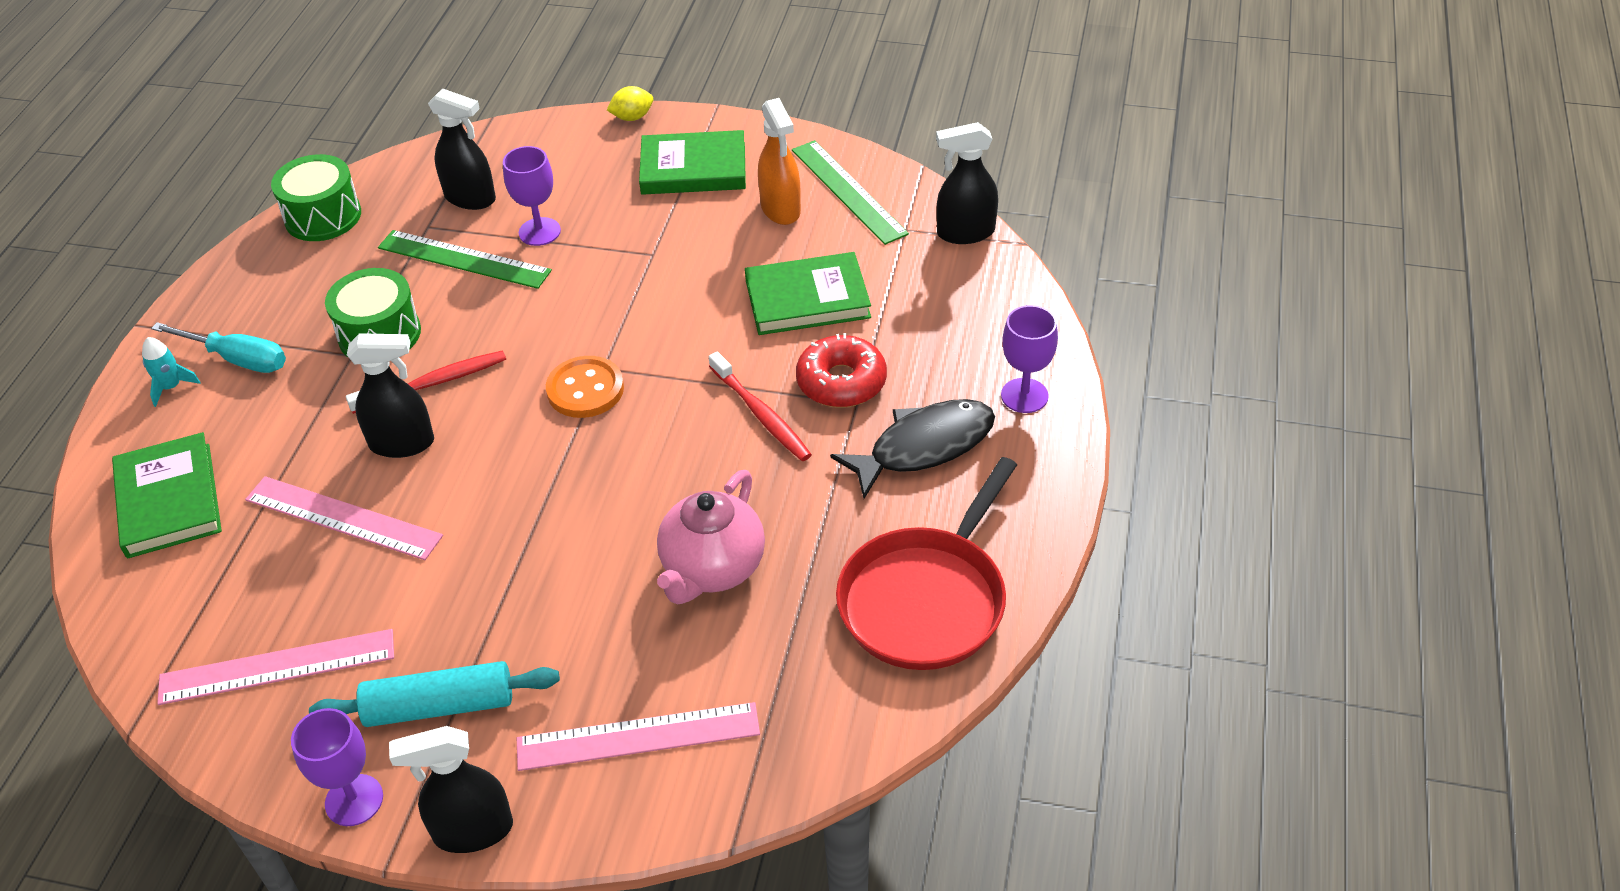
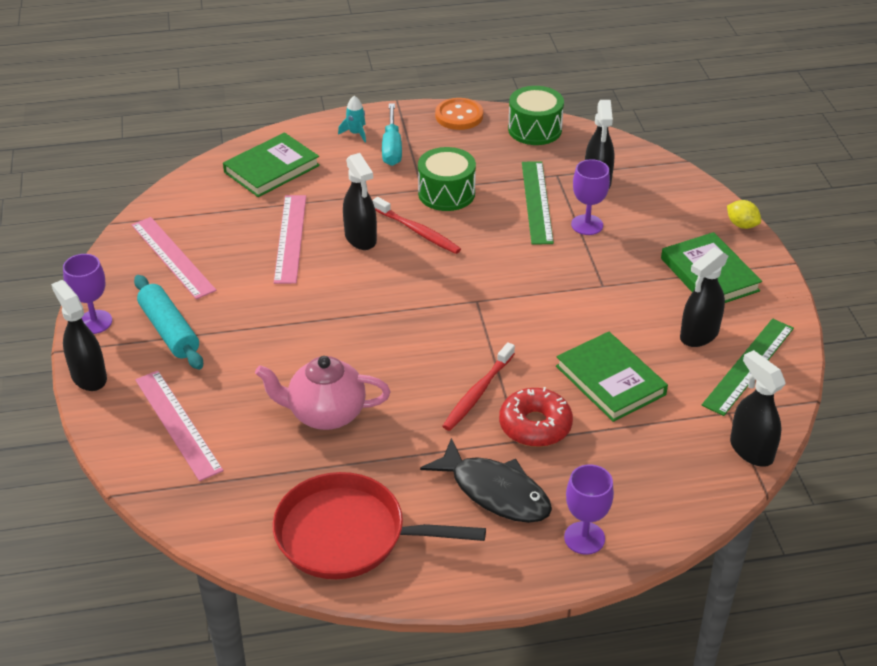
camera: 65 degrees right, 5 degrees down
(585, 389) = (451, 299): orange button -> orange button (459, 116)
(781, 209) = (699, 335): orange spray bottle -> black spray bottle

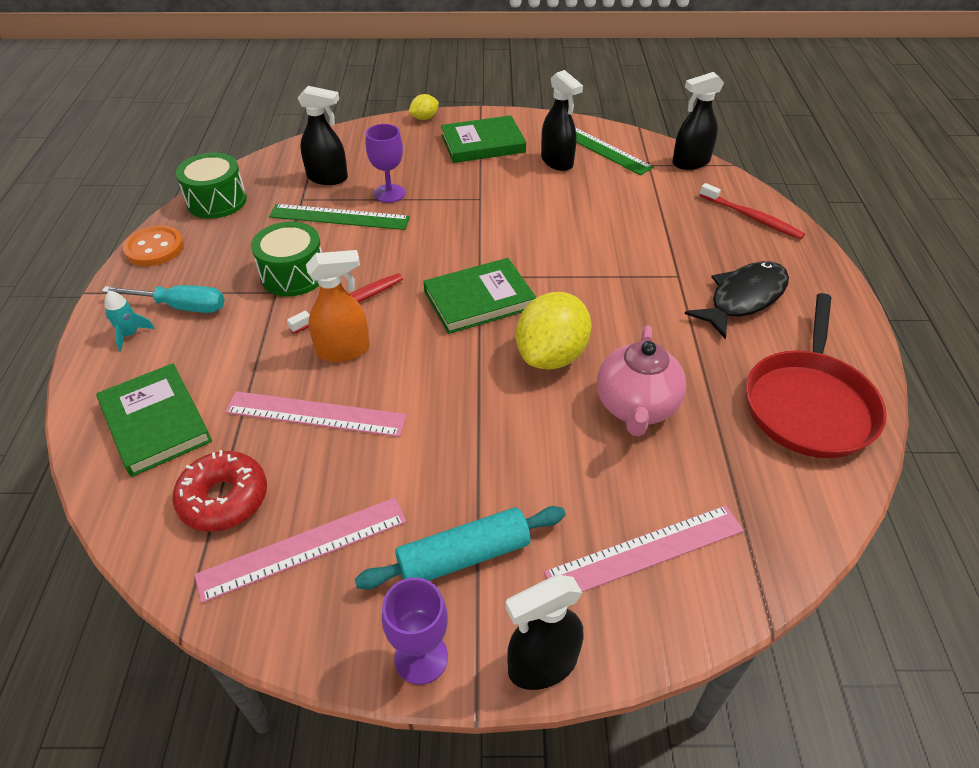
camera: 80 degrees left, 5 degrees up
(361, 238) = (344, 350): black spray bottle -> orange spray bottle
(379, 357) = (551, 355): none -> yellow lemon
(477, 393) = (614, 293): red toothbrush -> red toothbrush (752, 217)
(535, 425) = (660, 264): red donut -> red donut (224, 498)
(584, 538) = (792, 256): purple goblet -> none
(610, 380) = (606, 214): green book -> green book (479, 299)

